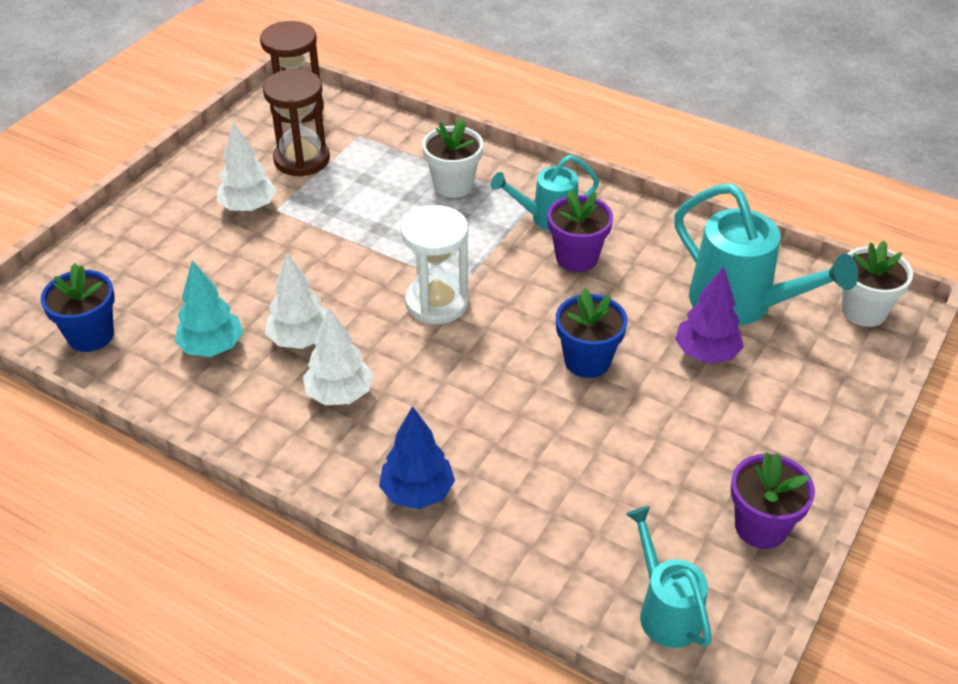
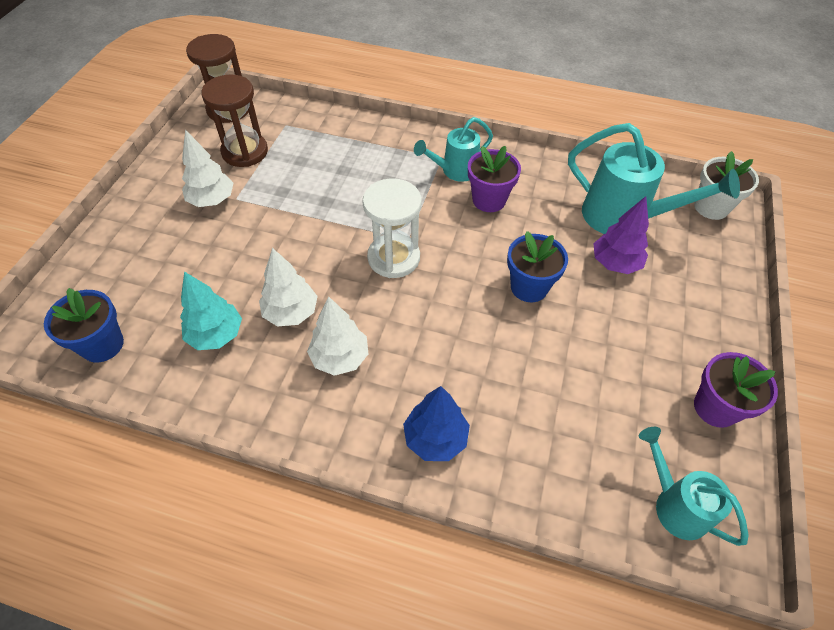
camera: 15 degrees left, 10 degrees up
(453, 185) = (373, 155): white flower pot -> none

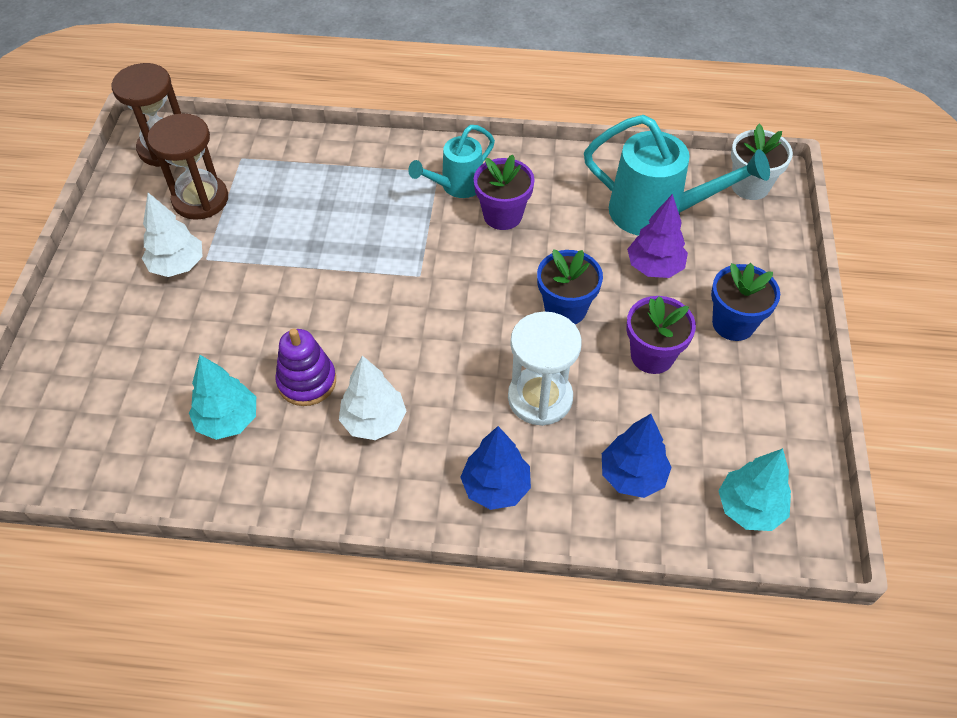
camera: 10 degrees left, 0 degrees up
(102, 345) = (99, 453): blue flower pot -> blue flower pot (733, 323)
(291, 313) = (307, 381): white tree -> purple stacking toy
(393, 258) = (408, 300): white hourglass -> white hourglass (540, 398)
(565, 451) = (632, 476): none -> blue tree
(675, 505) = (749, 508): turquoise watering can -> turquoise tree
(715, 407) = (778, 404): purple flower pot -> purple flower pot (652, 356)

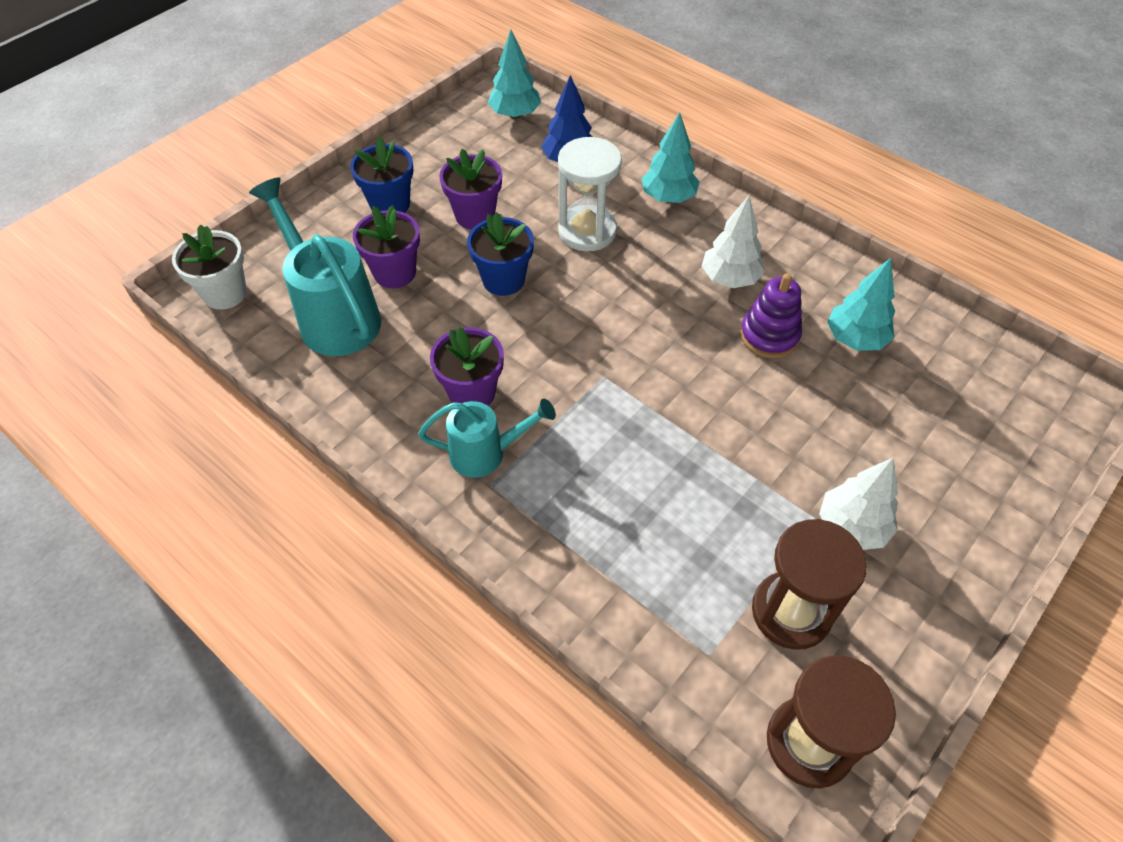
camera: 145 degrees left, 0 degrees up
(495, 487) = (668, 197): blue tree -> turquoise tree
(654, 267) = (395, 273): purple tree -> purple flower pot

